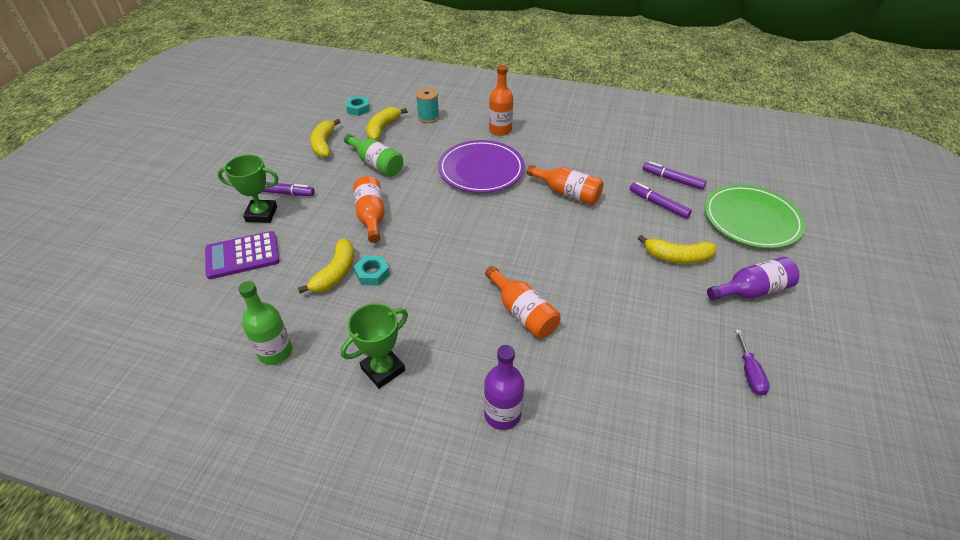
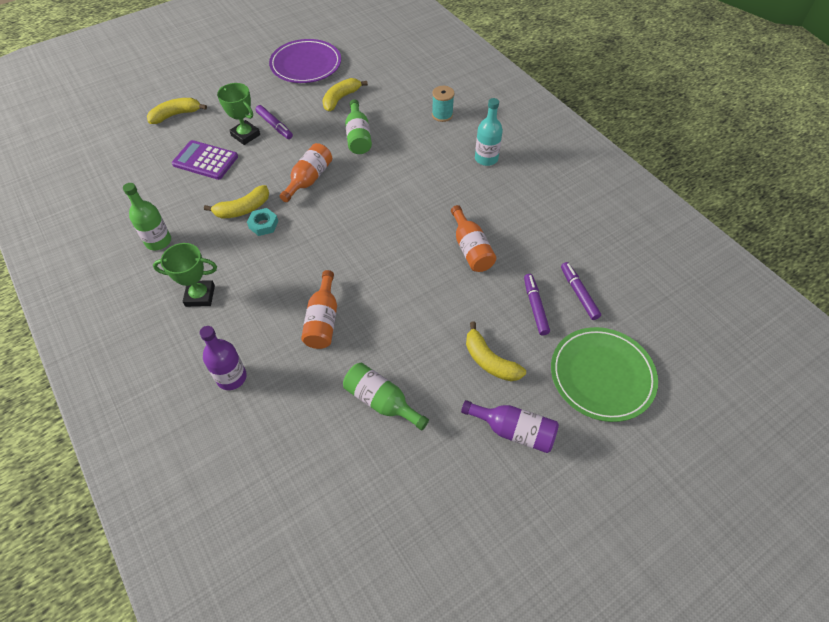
camera: 40 degrees right, 10 degrees up
(358, 109) = (398, 78): turquoise nut -> none
(382, 129) = (396, 107): yellow banana -> yellow banana (176, 115)
(481, 170) = (428, 187): purple plate -> purple plate (306, 64)
(500, 130) = (486, 158): orange bottle -> turquoise bottle
(645, 338) = (381, 401): none -> green bottle
(749, 373) = (423, 485): purple screwdriver -> none

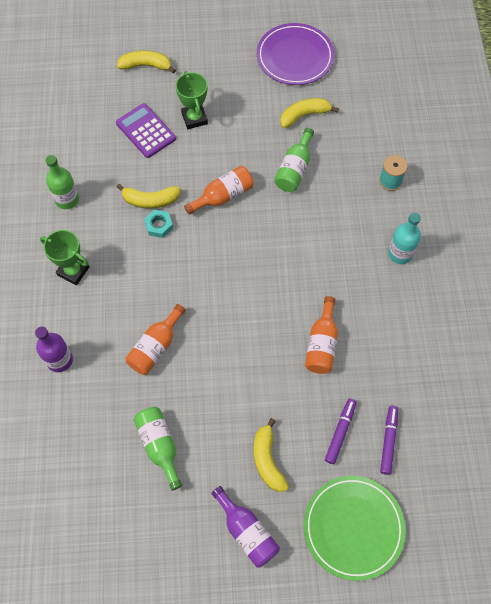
camera: 30 degrees right, 10 degrees up
(274, 125) = (226, 119): purple marker -> none

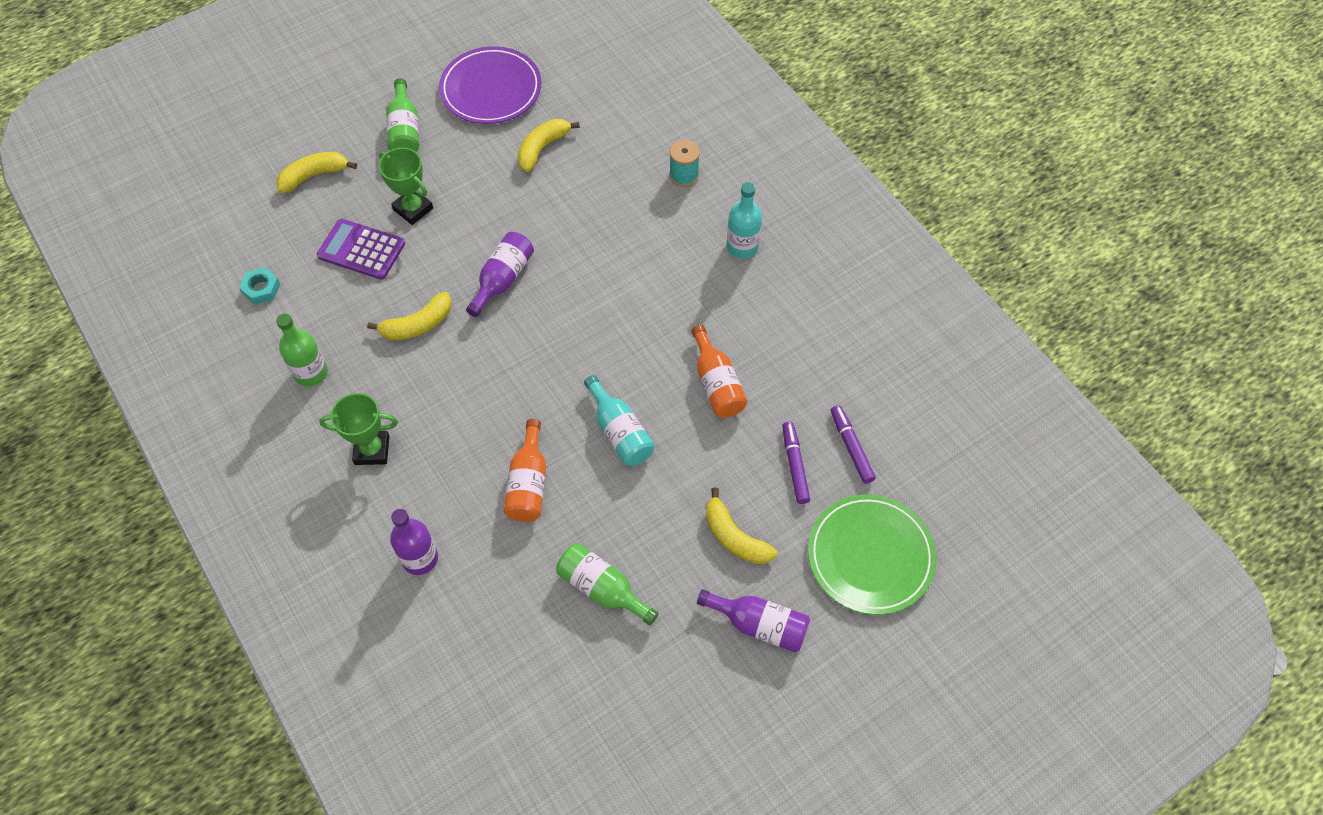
camera: 30 degrees left, 5 degrees down
(159, 225) = (446, 348): turquoise nut -> turquoise nut (261, 289)
(223, 196) = (503, 279): orange bottle -> purple bottle
(236, 343) = (620, 432): none -> turquoise bottle
(294, 169) = (568, 212): green bottle -> green bottle (405, 130)

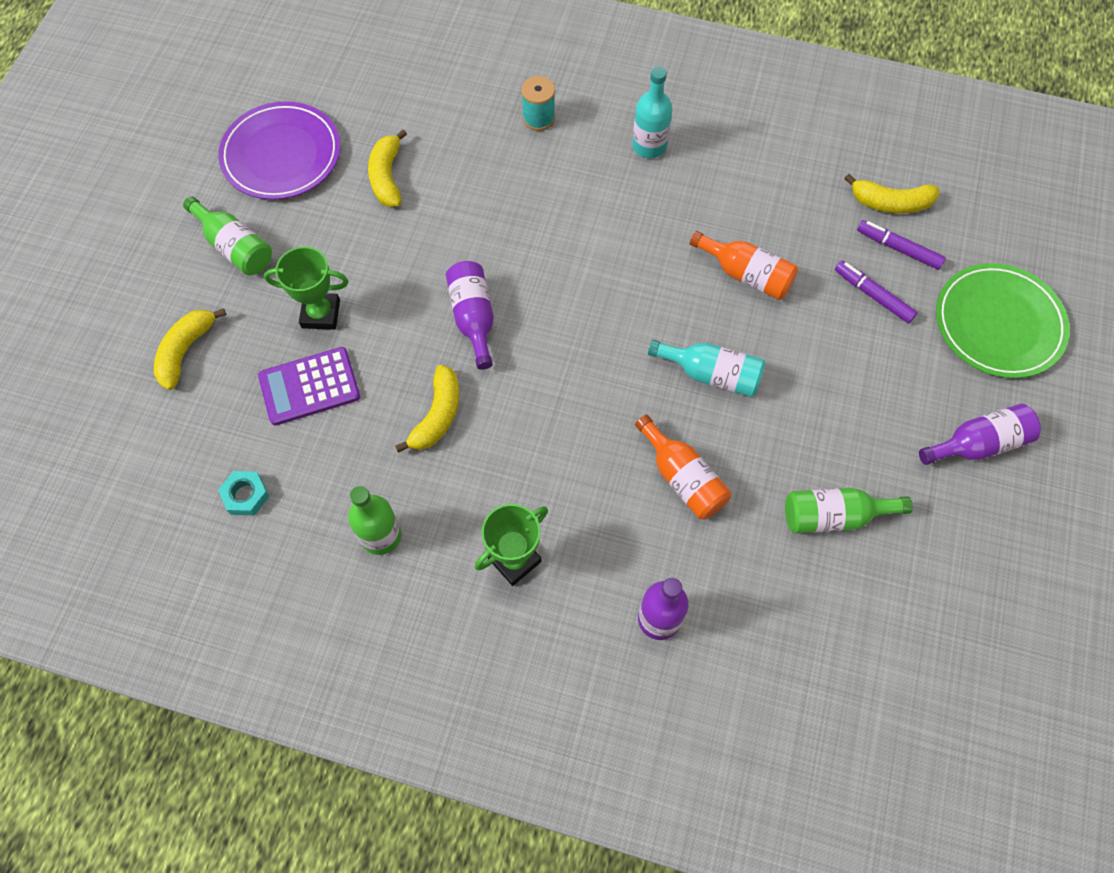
camera: 40 degrees left, 5 degrees up
(734, 537) = (888, 389): yellow banana -> yellow banana (890, 203)

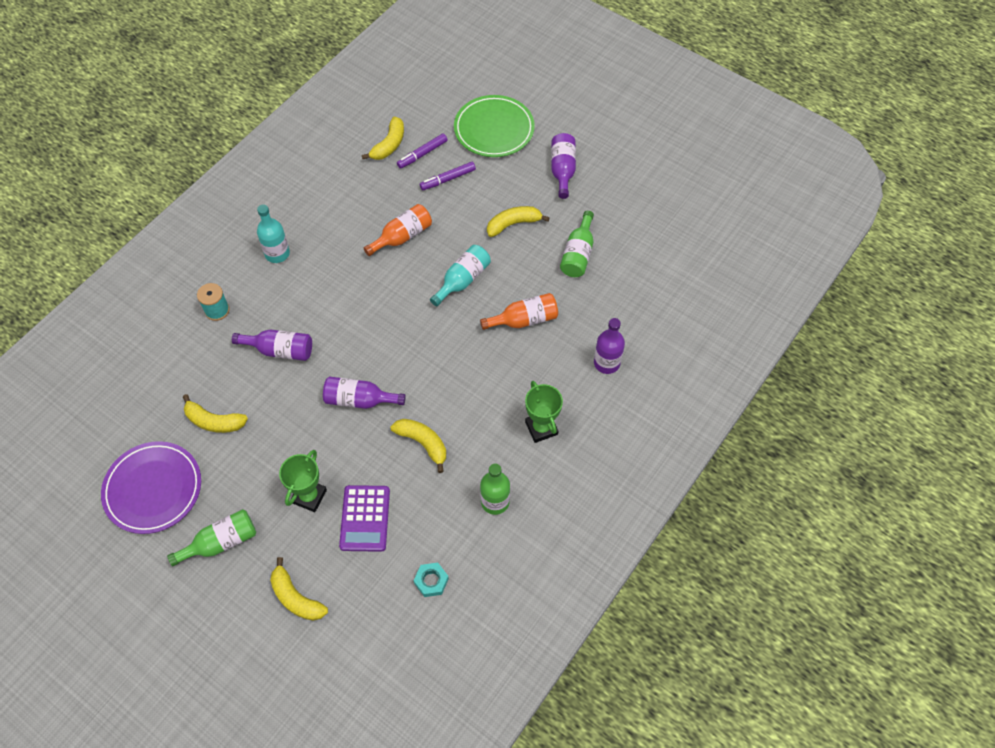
camera: 70 degrees left, 5 degrees down
(510, 204) = (280, 350): none -> purple bottle
(841, 408) = (513, 224): none -> yellow banana

